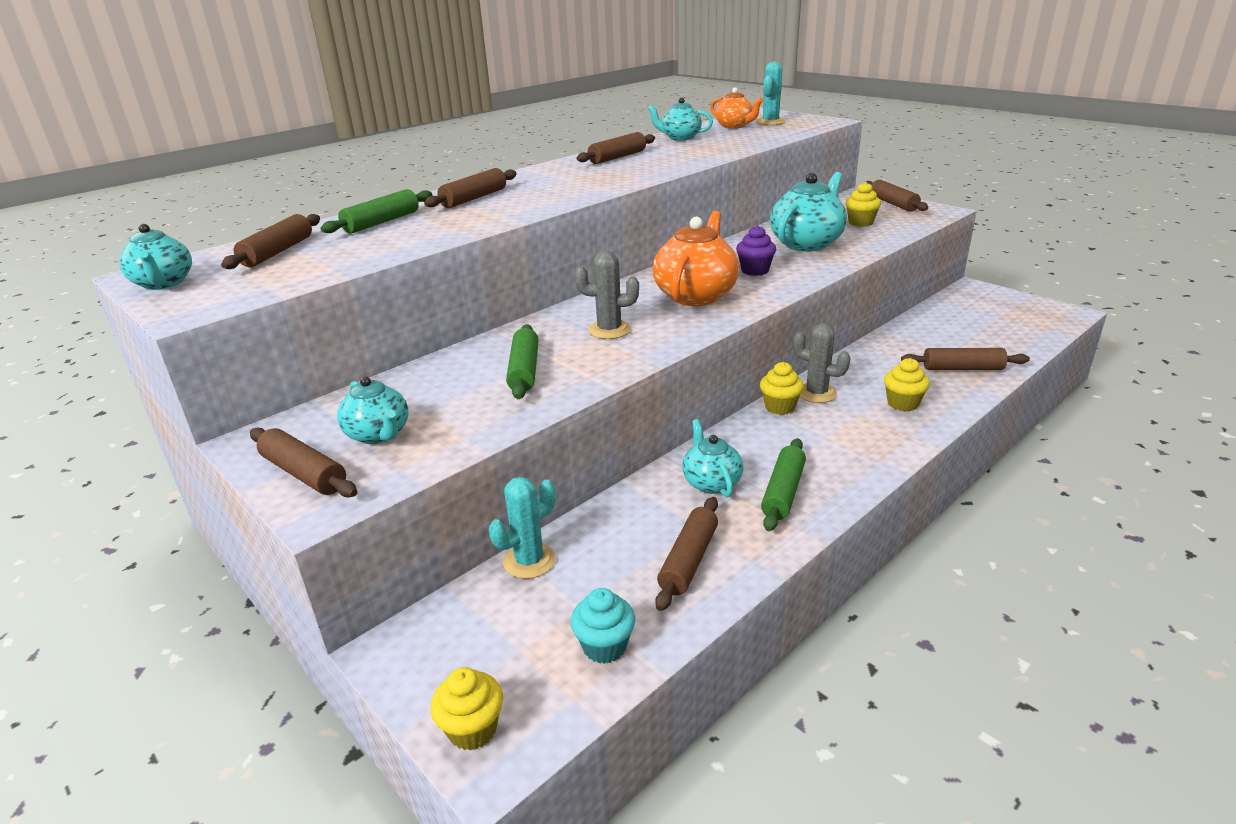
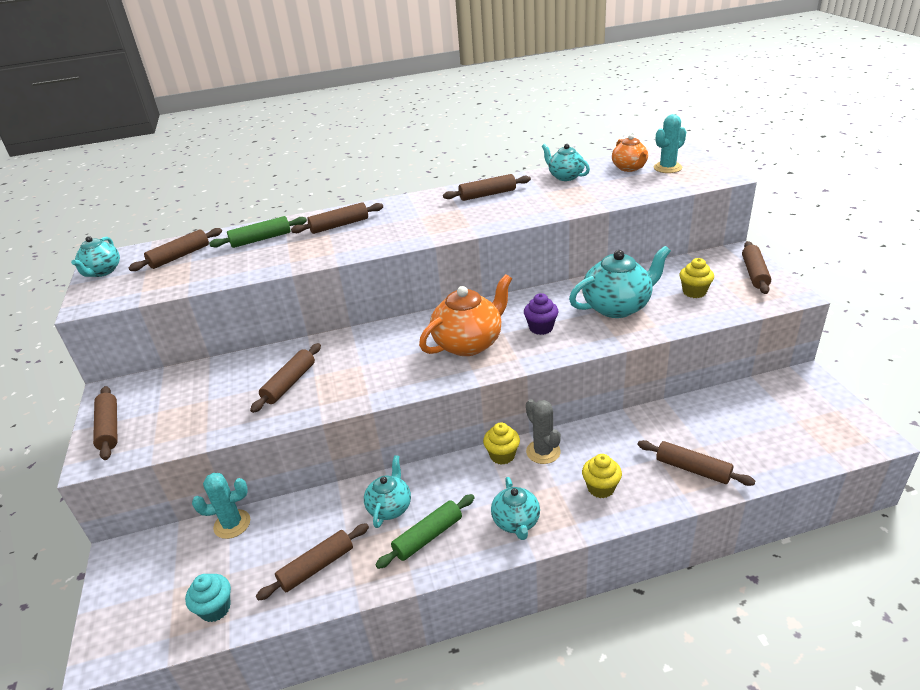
camera: 30 degrees right, 5 degrees up
(379, 434) = (167, 411): turquoise teapot -> turquoise teapot (516, 522)
(472, 729) = (110, 629): yellow cupcake -> none
(524, 370) = (289, 383): green rolling pin -> brown rolling pin
(609, 330) = (376, 361): grey cactus -> none

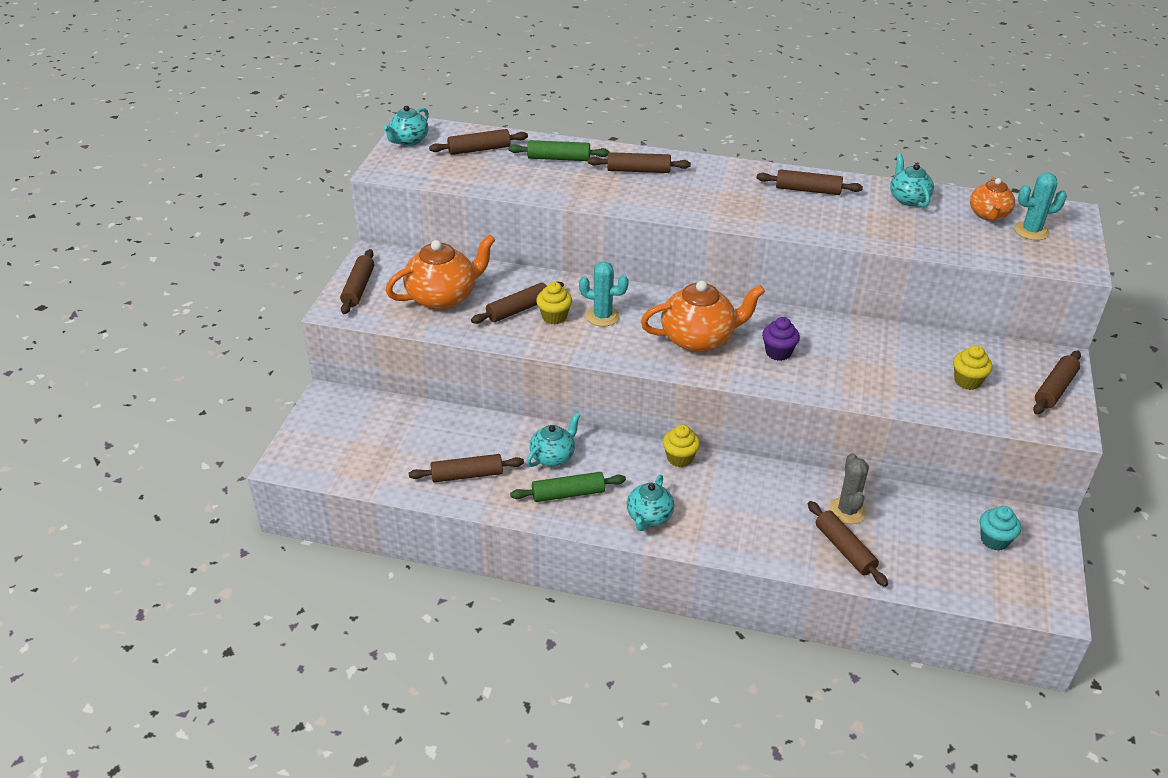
camera: 25 degrees right, 5 degrees up
(206, 401) = (443, 297): none -> orange teapot
(215, 608) = (377, 469): turquoise cupcake -> turquoise cupcake (994, 540)
(232, 524) = (421, 412): turquoise cactus -> turquoise cactus (602, 316)
(543, 452) = (719, 472): grey cactus -> grey cactus (847, 511)
(601, 488) = (745, 525): yellow cupcake -> yellow cupcake (554, 317)
(617, 307) = (872, 363): turquoise teapot -> none

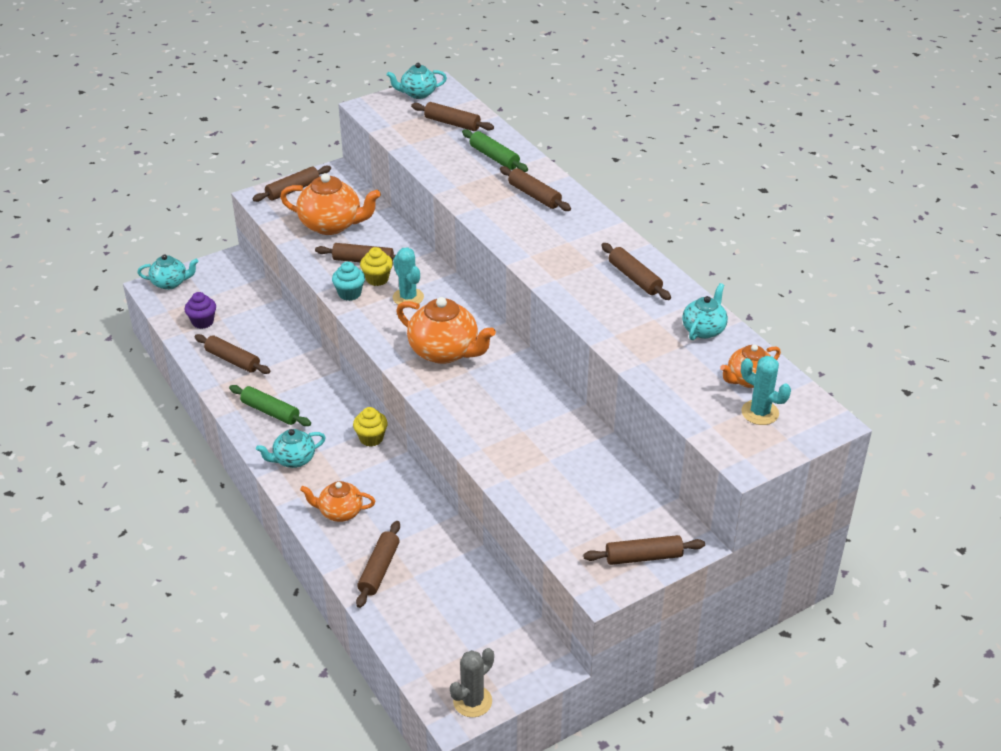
camera: 45 degrees right, 0 degrees up
(553, 456) = (297, 383): turquoise teapot -> turquoise teapot (170, 283)
(749, 530) = (340, 512): none -> orange teapot
(778, 352) = (482, 395): purple cupcake -> purple cupcake (203, 322)
(847, 511) = (422, 549): grey cactus -> grey cactus (472, 701)
(967, 381) = (584, 505): yellow cupcake -> none
(994, 540) = (490, 644): turquoise cupcake -> turquoise cupcake (349, 293)

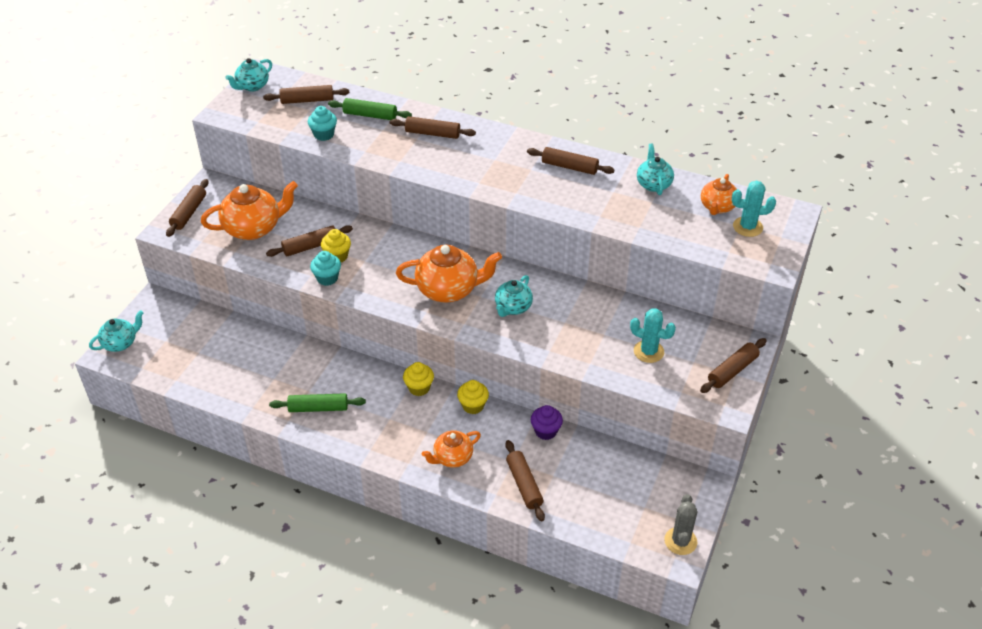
camera: 35 degrees left, 5 degrees up
(203, 322) = (184, 362): purple cupcake -> purple cupcake (546, 431)
(233, 360) = (244, 382): brown rolling pin -> none
(293, 460) = (376, 436): turquoise teapot -> turquoise teapot (513, 308)
(403, 478) = (473, 406): none -> yellow cupcake
(408, 297) = (377, 260): turquoise cactus -> turquoise cactus (648, 351)
(435, 158) = (324, 134): none -> turquoise cupcake

